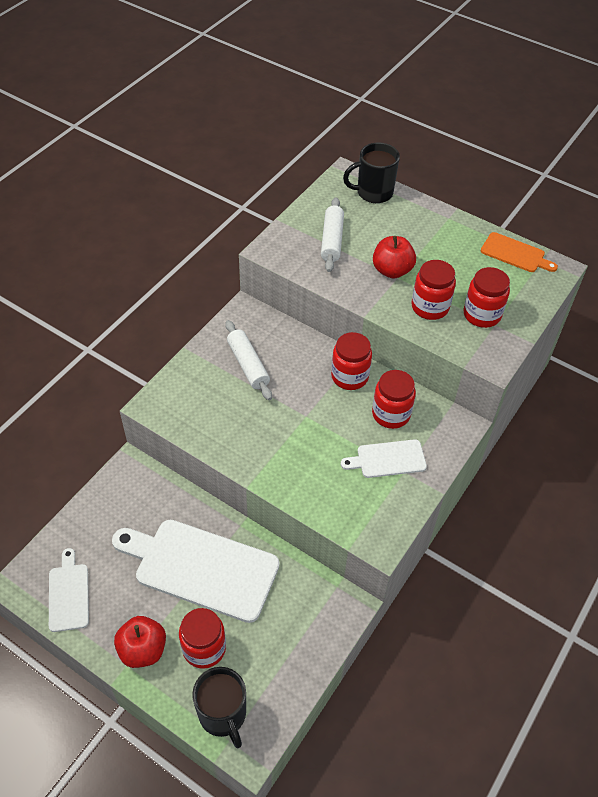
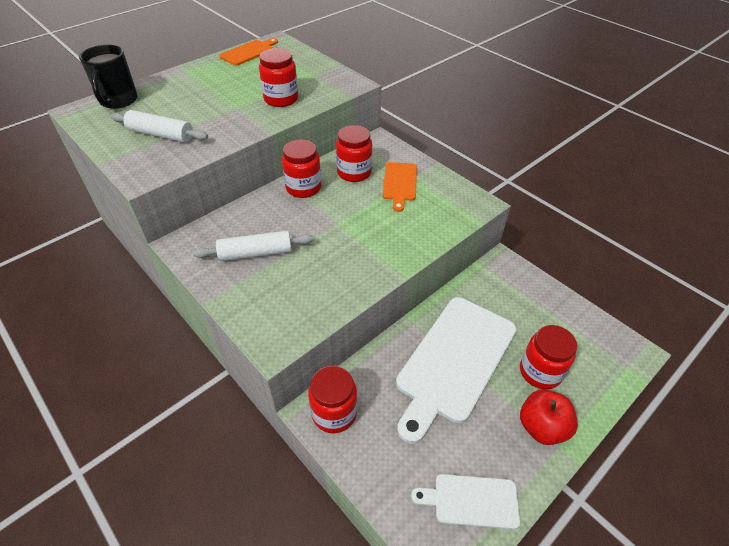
camera: 75 degrees left, 5 degrees down
(223, 714) = (604, 367): black mug -> none
(388, 459) = (400, 183): white cutting board -> orange cutting board
(392, 270) = (226, 109): red apple -> none
(482, 314) = (303, 78): red jar -> red jar (334, 413)

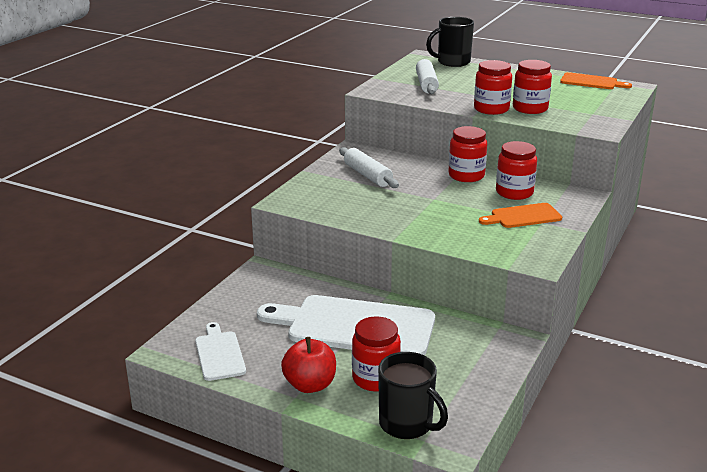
camera: 70 degrees right, 20 degrees down
(334, 413) = (266, 278): red jar -> red jar (491, 109)
(606, 370) = (407, 424): none -> black mug

